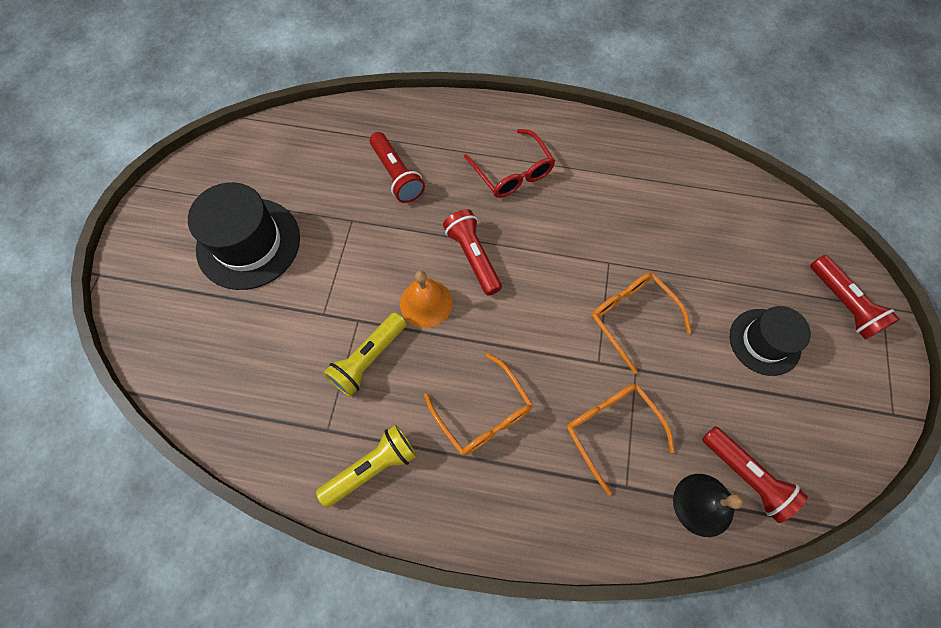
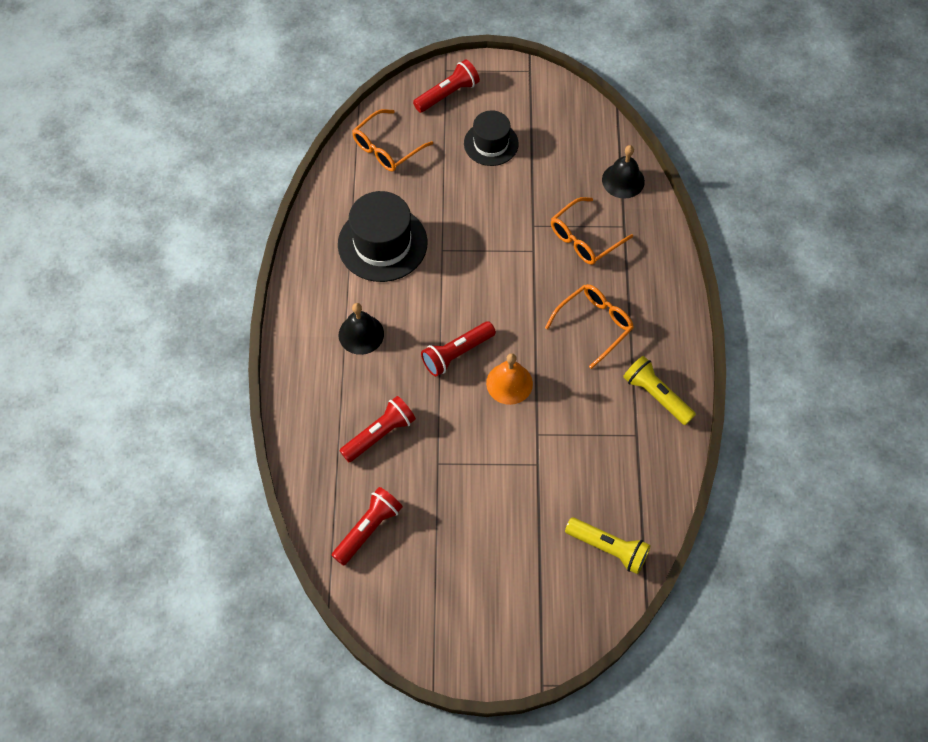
camera: 100 degrees left, 5 degrees down
(248, 243) = (480, 551): black hat -> black hat (382, 243)
(368, 359) = (570, 418): yellow flashlight -> yellow flashlight (608, 548)
(512, 173) = (361, 334): red glasses -> black bell
(631, 317) = (490, 231): orange glasses -> orange glasses (387, 148)
(745, 475) = (596, 156): red flashlight -> red flashlight (368, 529)

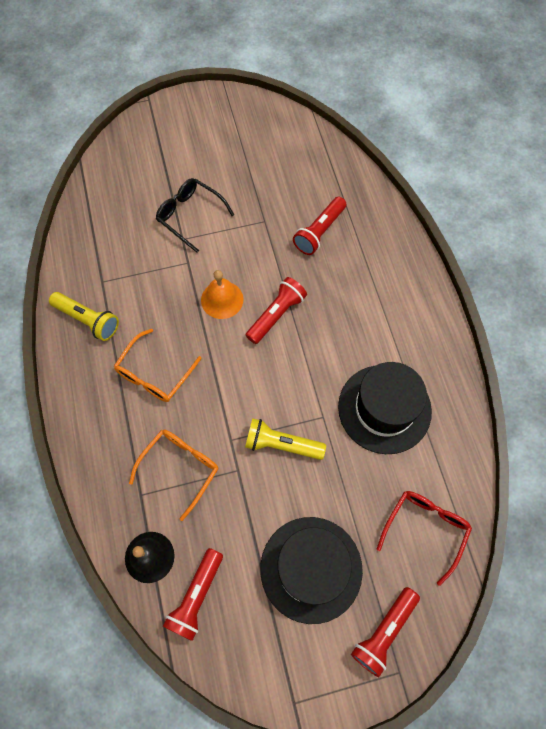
camera: 165 degrees right, 5 degrees up
(361, 334) = (368, 312): black bell -> none
(368, 529) = (302, 163): red flashlight -> red flashlight (196, 596)
(387, 148) = (425, 529): orange glasses -> red glasses
(491, 143) = (311, 569): black hat -> black hat, size x1.57
(522, 492) = (190, 216): none -> black glasses
(608, 548) = (114, 191): yellow flashlight -> yellow flashlight (282, 444)

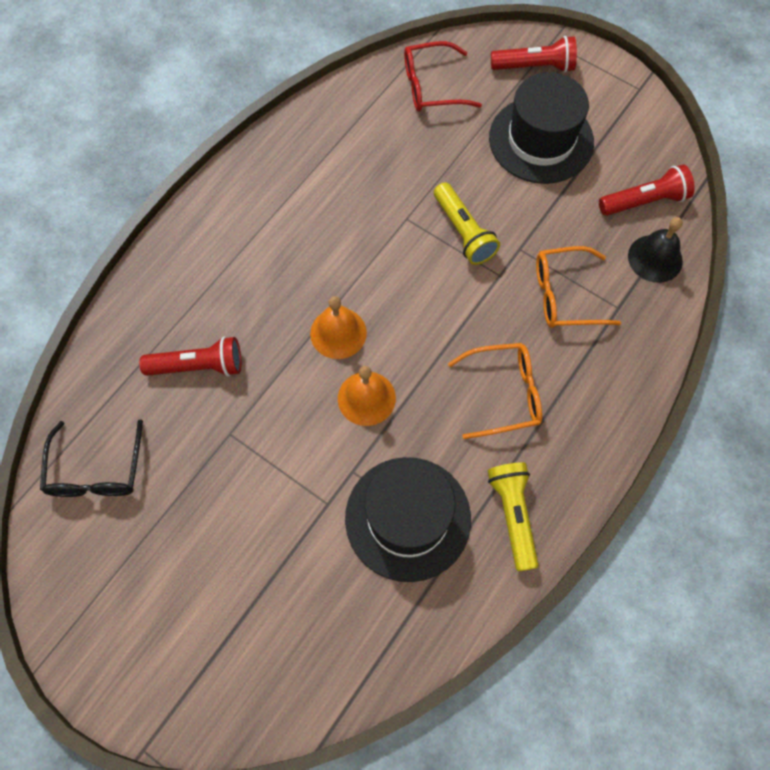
camera: 130 degrees left, 0 degrees up
(190, 216) = (289, 523): black glasses -> black glasses (96, 471)
(276, 315) = (338, 333): red flashlight -> orange bell
(384, 409) = (353, 177): black hat -> black hat (408, 518)

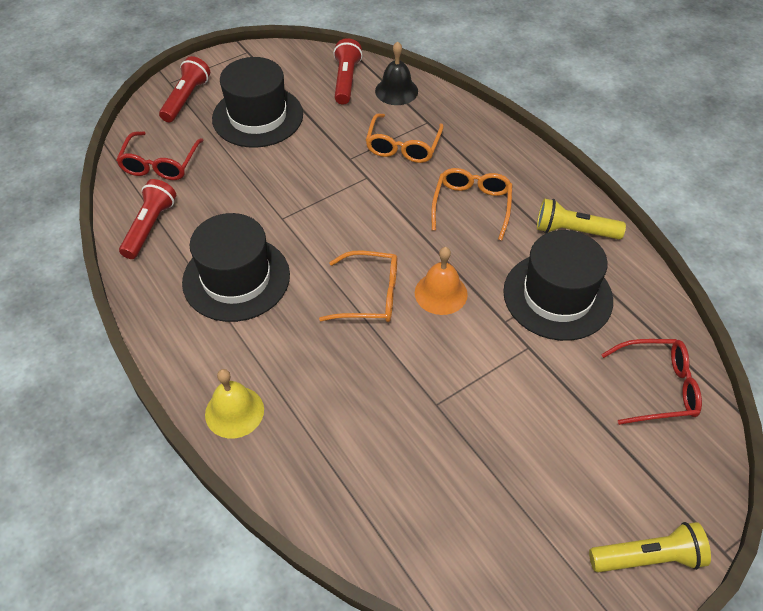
camera: 70 degrees left, 15 degrees down
(96, 471) = (433, 532): black glasses -> none
(170, 268) = (234, 412): none -> yellow bell
(198, 366) = (355, 413): red flashlight -> red flashlight (150, 227)
(315, 210) = (236, 278): none -> black hat
(320, 652) = (658, 387): none -> red glasses
(338, 333) = (370, 295): orange bell -> orange glasses
(463, 232) = (315, 186): yellow flashlight -> yellow flashlight (648, 557)

